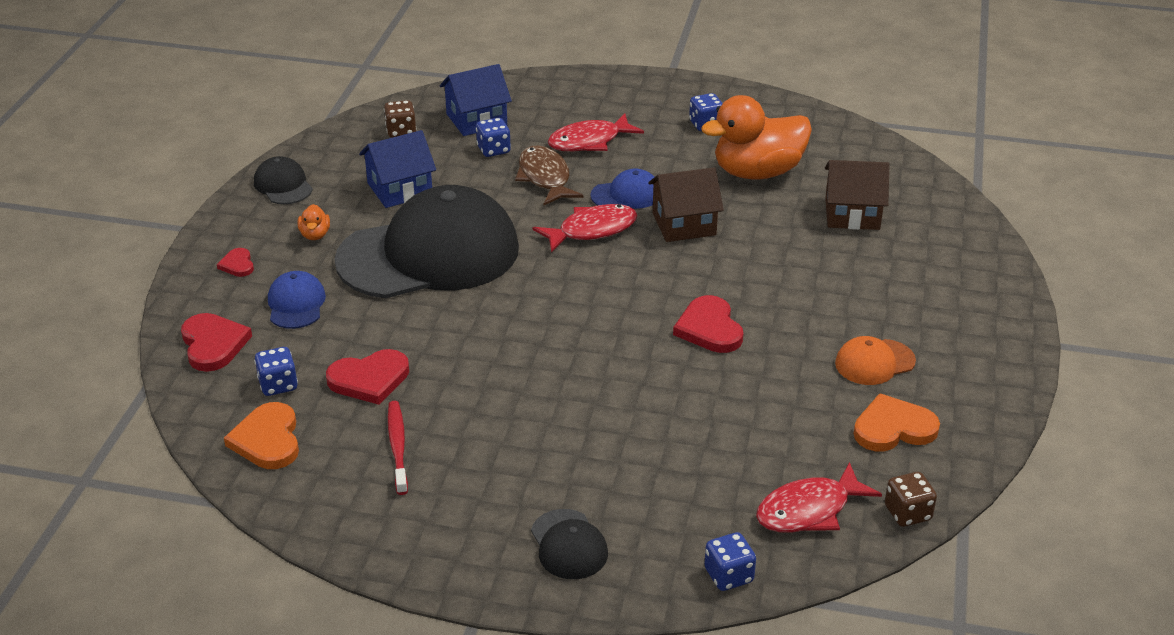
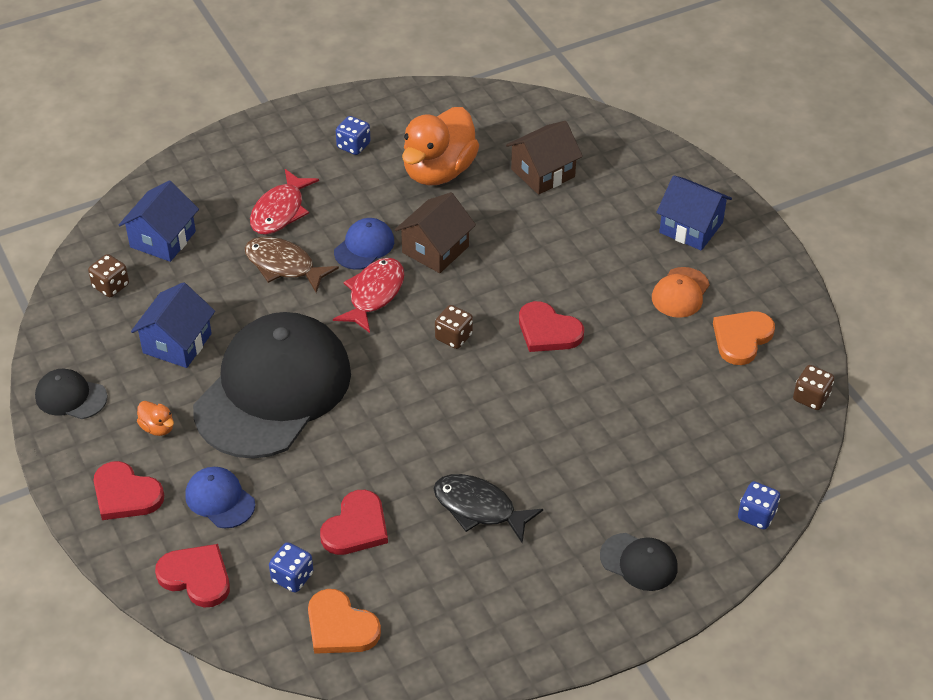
camera: 40 degrees left, 10 degrees up
(237, 264) = (125, 494): red heart -> red heart, size x1.80
(398, 446) = (441, 567): red toothbrush -> none
(483, 423) = (479, 508): none -> black fish
(493, 150) = (211, 261): blue dice -> none
(620, 291) = (453, 337): none -> brown dice
(809, 510) = (754, 434): red fish -> none
(949, 318) = (691, 228): none -> blue house

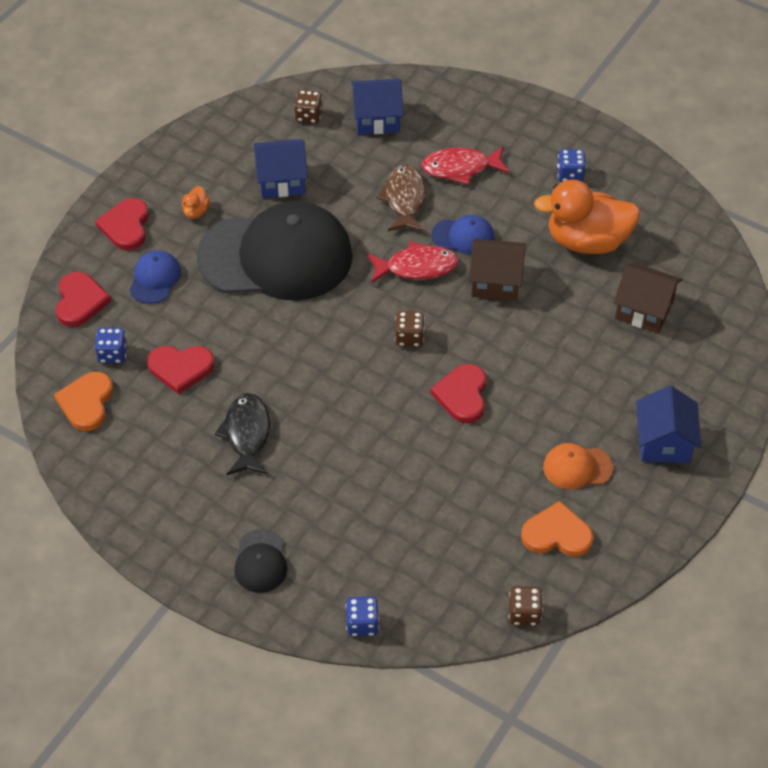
camera: 60 degrees right, 5 degrees up
(71, 397) = (191, 151): black cap -> none

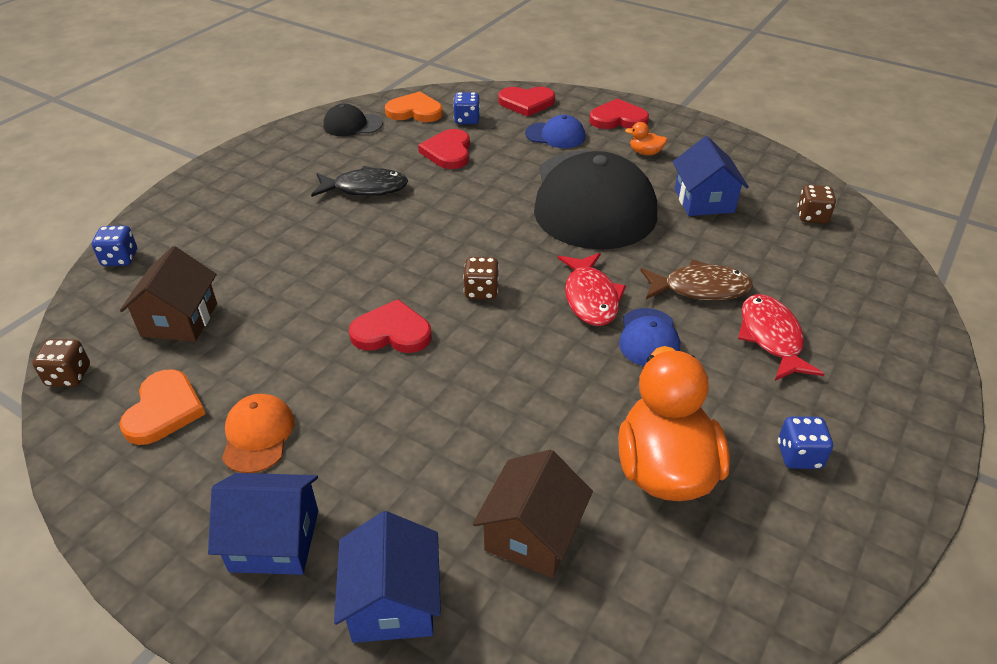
camera: 90 degrees right, 10 degrees down
(260, 561) = (218, 199): black cap -> black cap (352, 125)
(377, 118) = (832, 266): blue house -> blue house (393, 602)
(495, 281) = (574, 366): brown house -> brown house (179, 320)

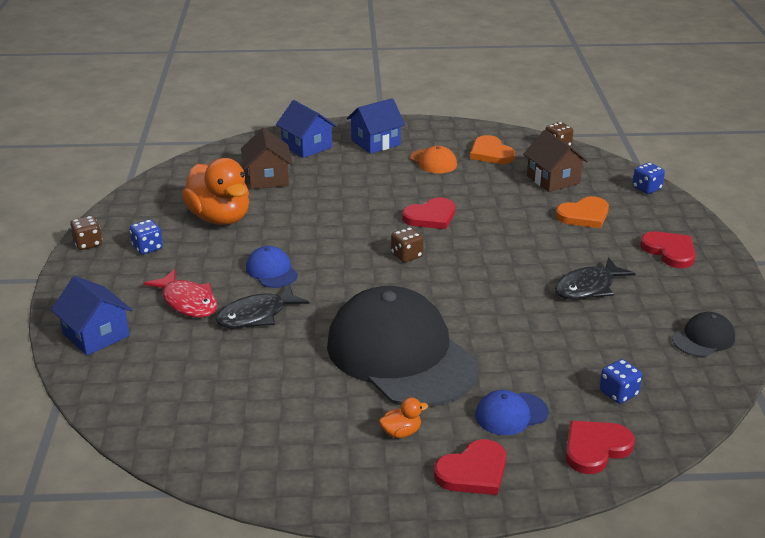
camera: 145 degrees right, 10 degrees down
(415, 111) = (680, 380): orange heart -> orange heart (584, 215)
(448, 152) = (579, 348): red heart -> red heart (670, 251)
(590, 297) = (330, 279): red fish -> none
(700, 288) = (256, 315): brown fish -> black fish
(704, 201) = (302, 397): blue house -> blue house (96, 335)
(812, 216) = (190, 422): brown dice -> brown dice (88, 244)

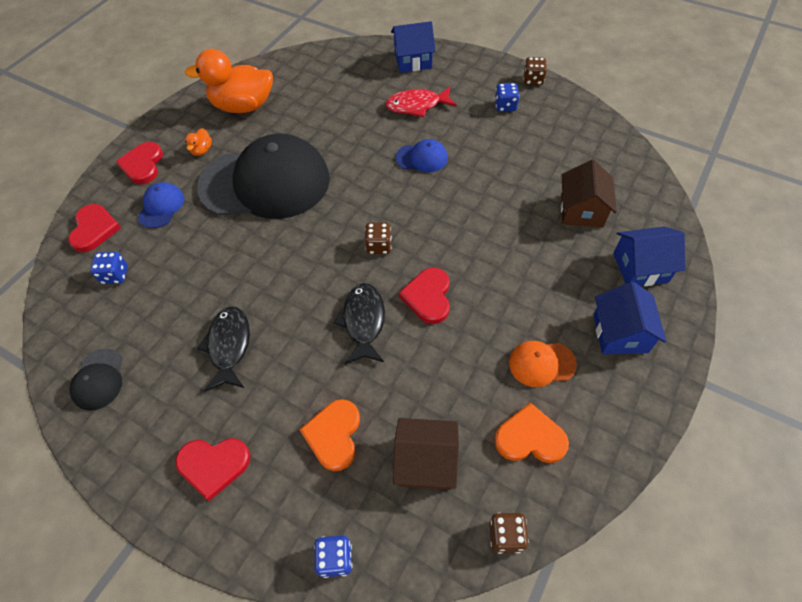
camera: 125 degrees right, 25 degrees up
(220, 218) = (525, 156): orange duck -> orange duck (243, 106)
(256, 315) = (372, 132): black fish -> black fish (363, 321)
(268, 178) = (581, 210): brown house -> brown house turned 75 degrees clockwise

